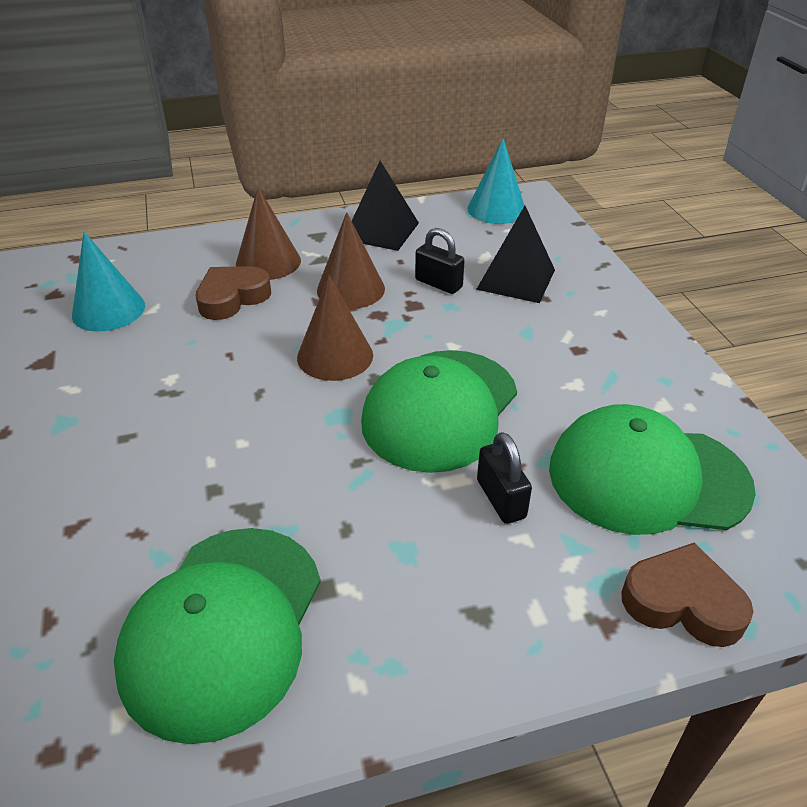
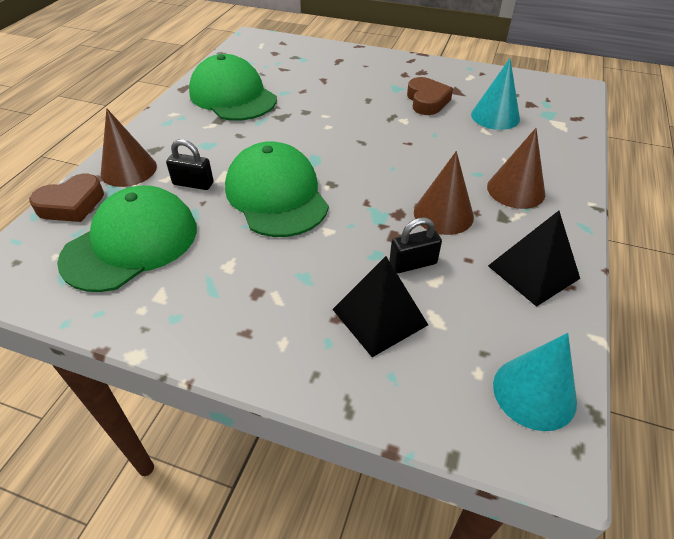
camera: 125 degrees right, 5 degrees up
(232, 298) = (474, 160): brown heart -> brown heart (427, 101)
(335, 356) = (368, 177): brown cone -> brown cone (128, 170)

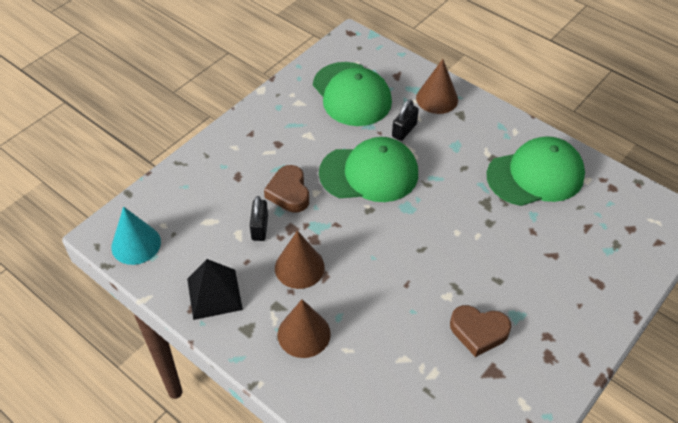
camera: 110 degrees right, 5 degrees up
(72, 204) = (406, 70): brown heart -> brown heart (289, 193)
(379, 316) = (227, 194): black pyramid -> none
(495, 116) = (426, 383): turquoise cone -> none

